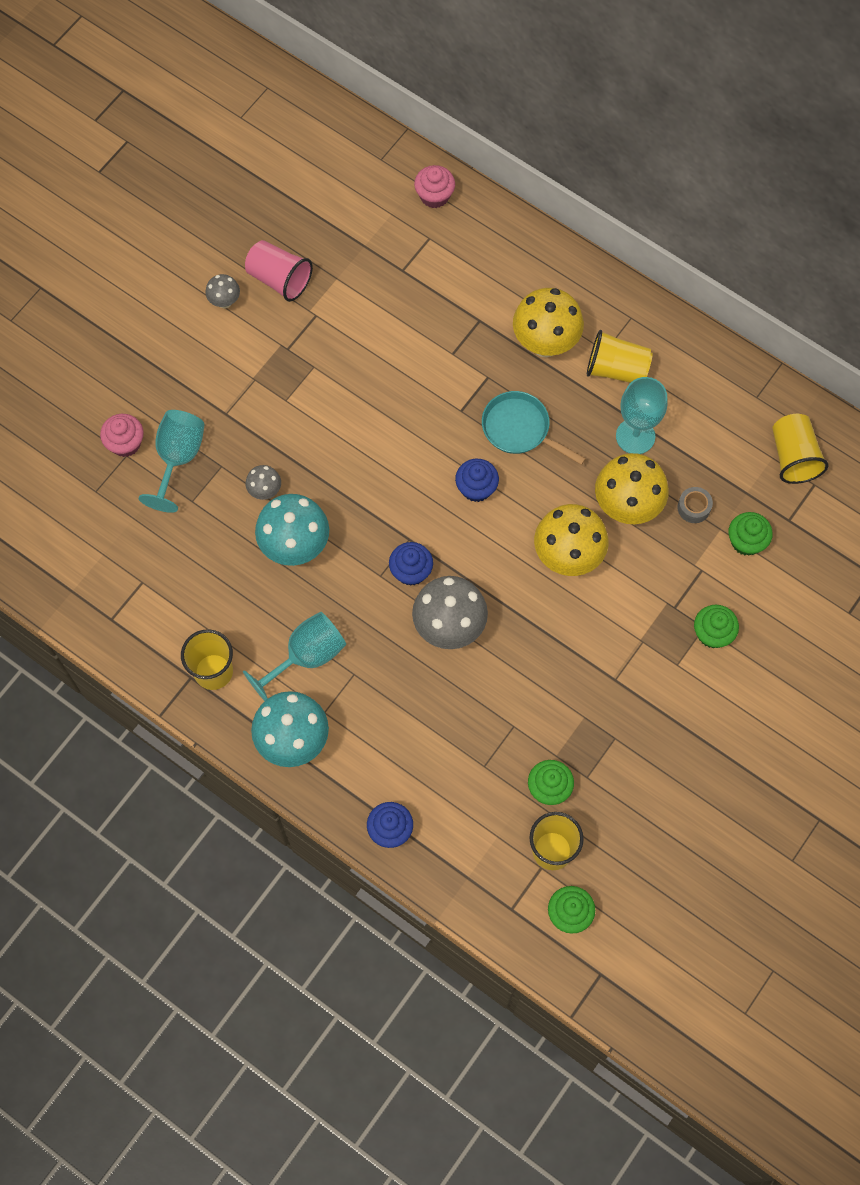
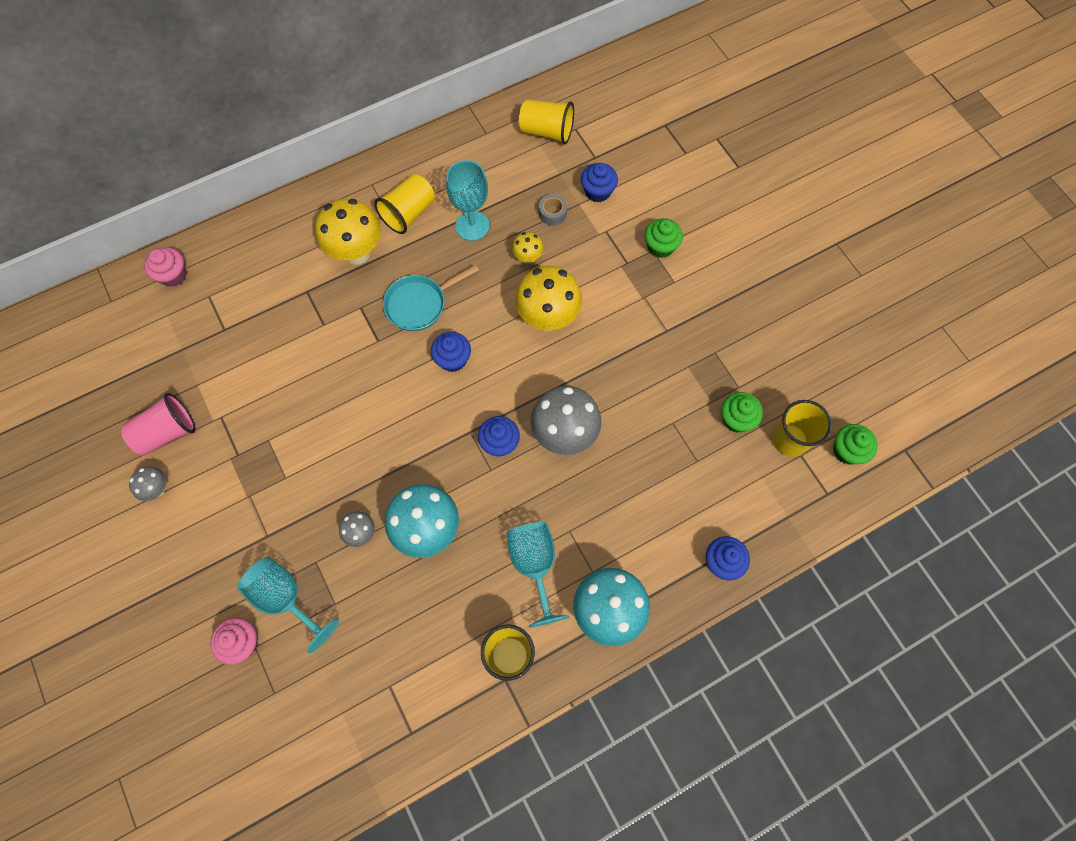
camera: 65 degrees left, 0 degrees up
(627, 507) = (528, 258): yellow mushroom -> yellow mushroom, size x0.49
(746, 541) = (597, 191): green cupcake -> blue cupcake

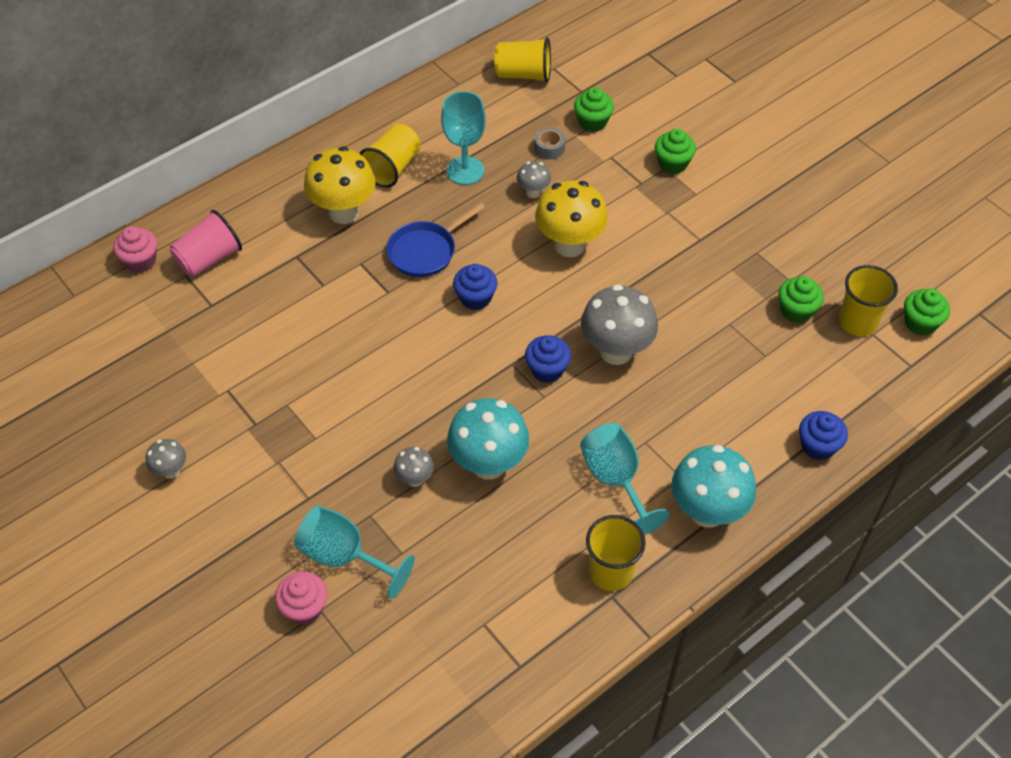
camera: 10 degrees left, 15 degrees down
(167, 432) = (168, 414): pink cup -> pink cup (209, 259)
(419, 304) = (425, 251): turquoise pan -> blue pan
(528, 258) = (533, 192): yellow mushroom -> grey mushroom
(597, 191) = (592, 122): blue cupcake -> green cupcake

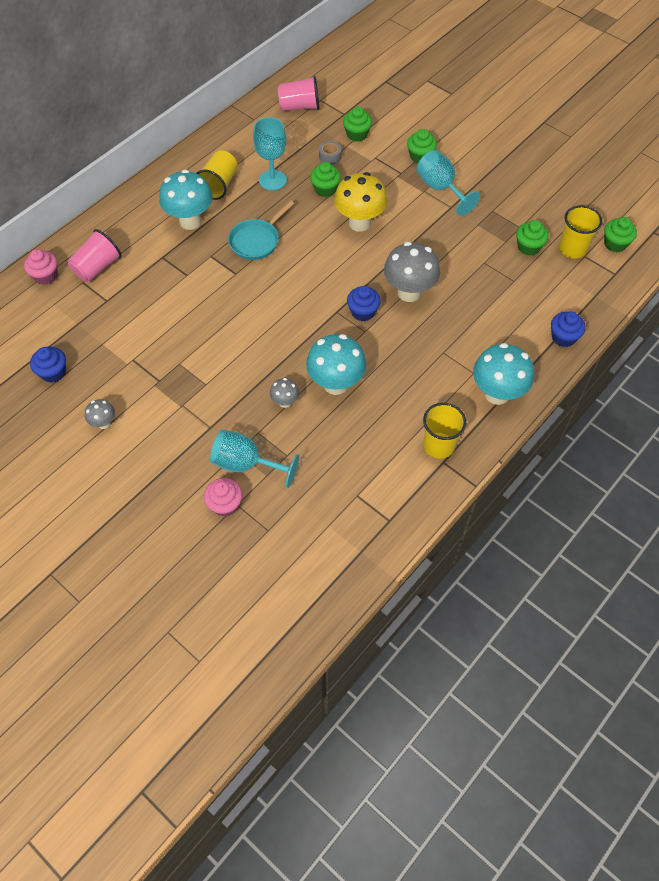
camera: 10 degrees left, 5 degrees up
(344, 212) = (190, 221): yellow mushroom -> turquoise mushroom
(425, 251) = (256, 241): blue pan -> turquoise pan
(475, 298) = (300, 269): blue cupcake -> blue cupcake (53, 372)
(523, 74) = (299, 107): yellow cup -> pink cup
(533, 192) = (325, 189): grey mushroom -> green cupcake
(615, 480) = (428, 381): turquoise goblet -> turquoise goblet (440, 188)

